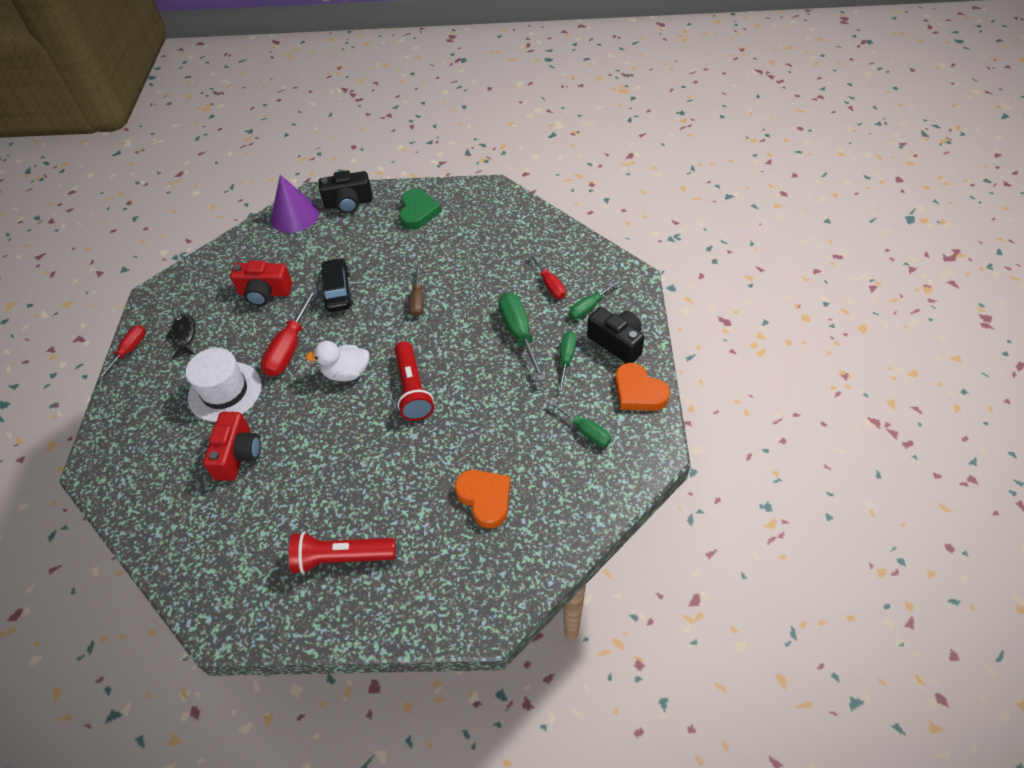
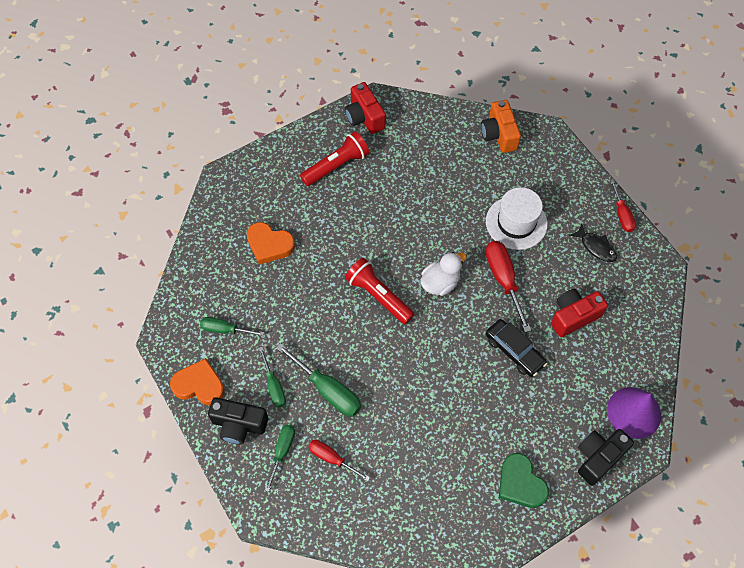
camera: 145 degrees right, 10 degrees up
(139, 495) = (499, 134): none -> orange camera
(238, 455) = (461, 188): red camera -> red camera (364, 117)
(417, 300) = (438, 378): brown screwdriver -> none

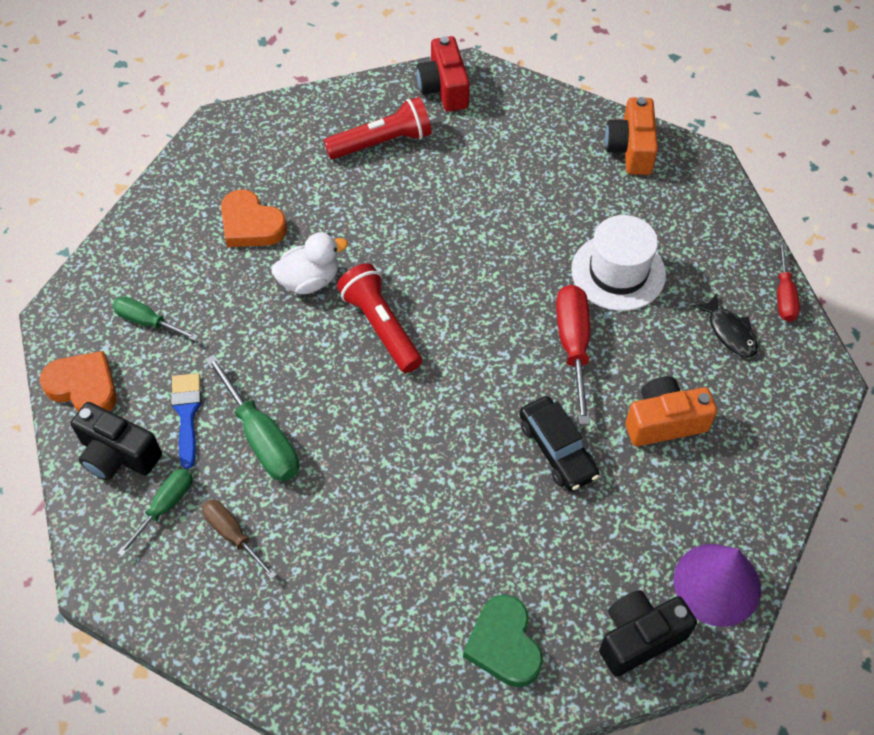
camera: 15 degrees right, 5 degrees down
(274, 386) = (187, 413): green screwdriver -> blue brush
(332, 458) = (233, 535): red screwdriver -> brown screwdriver
(440, 283) = (477, 329): white duck -> white duck (310, 280)
(573, 316) = (664, 422): red camera -> orange camera

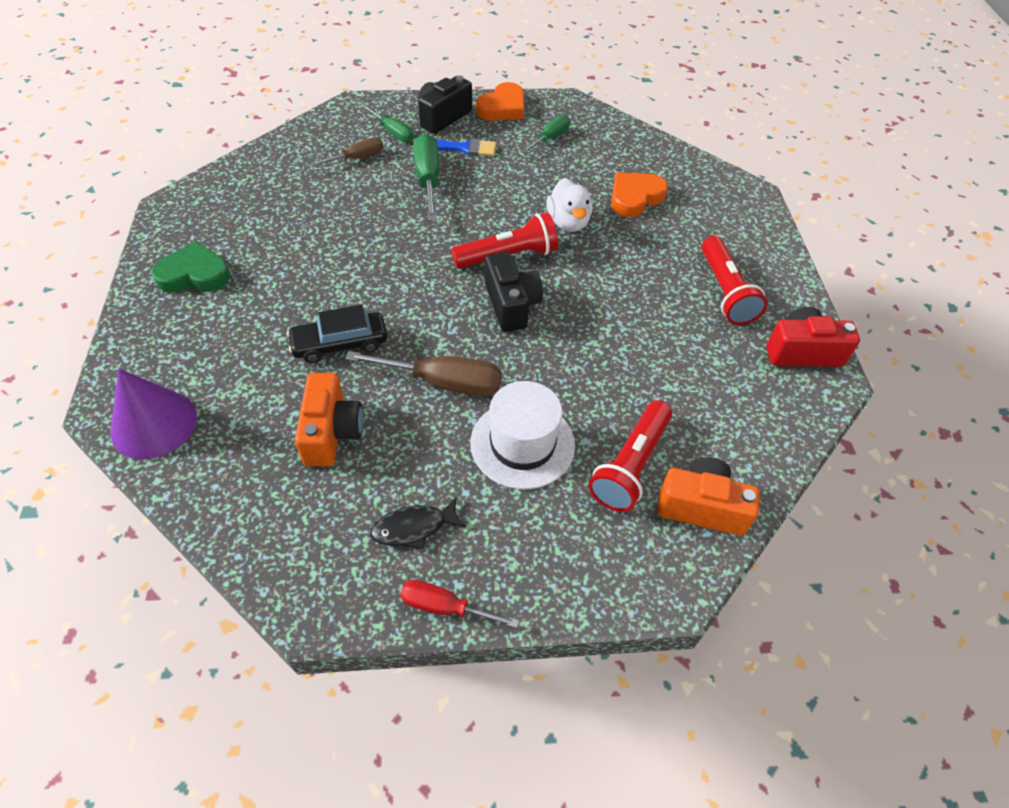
camera: 100 degrees right, 5 degrees down
(261, 438) = (428, 179): green screwdriver -> green screwdriver turned 105 degrees clockwise
(573, 346) = (443, 382): red screwdriver -> brown screwdriver
(610, 196) = (630, 465): none -> red flashlight
(639, 637) = (145, 355): black camera -> black camera (511, 304)

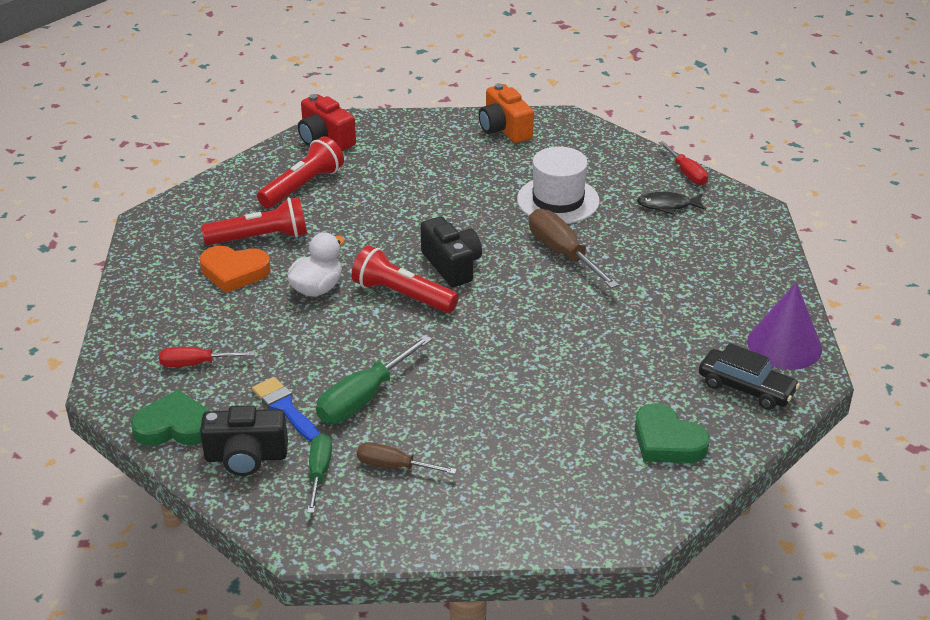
camera: 130 degrees left, 15 degrees down
(331, 432) = (667, 271): orange camera -> none
(340, 344) = (604, 316): black car -> black car (746, 388)
(413, 527) = (667, 205): black fish -> black fish turned 150 degrees clockwise
(503, 108) = (174, 426): orange heart -> green heart
(511, 304) = (452, 265): black camera -> black camera turned 120 degrees clockwise
(550, 138) = (196, 364): green screwdriver -> red screwdriver
(630, 465) = (513, 160): red flashlight -> red flashlight (260, 238)

